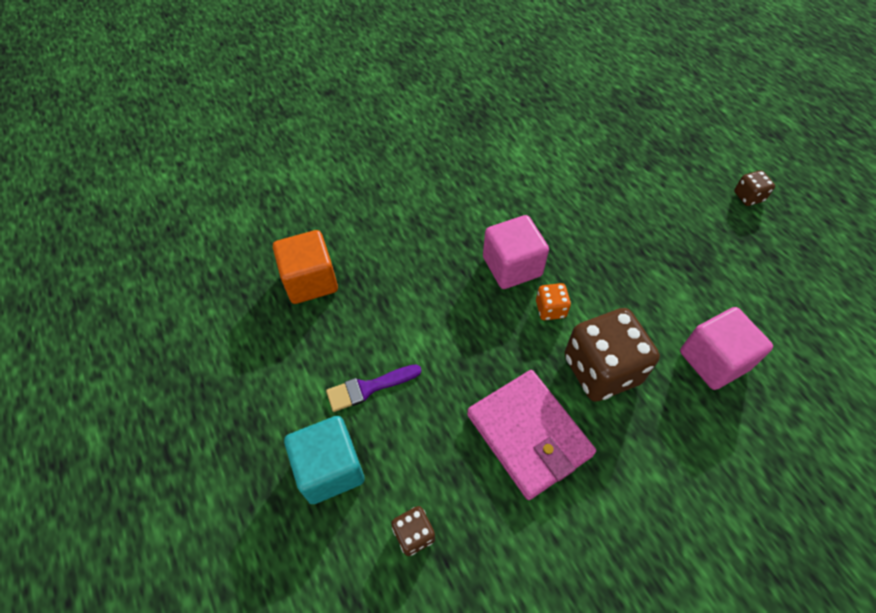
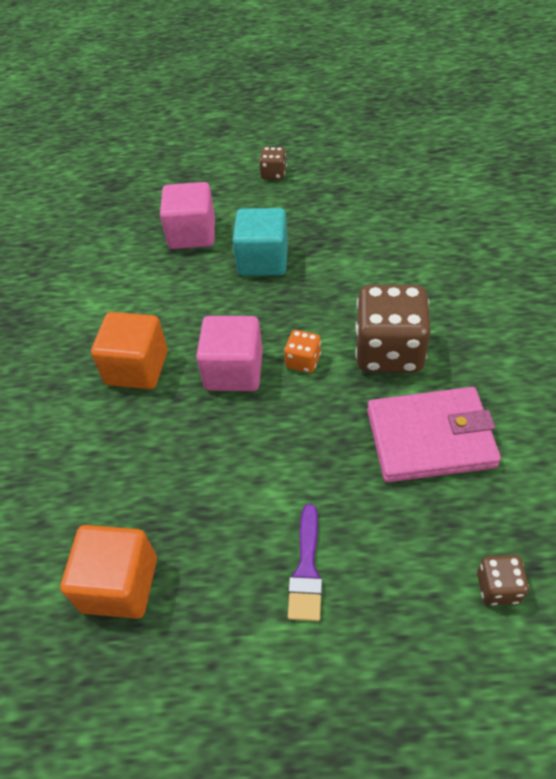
camera: 60 degrees left, 5 degrees down
(330, 469) = (390, 651): turquoise cube -> turquoise cube (263, 260)
(478, 206) = (137, 368): none -> orange cube
(713, 360) = (418, 272): pink cube -> pink cube (192, 234)

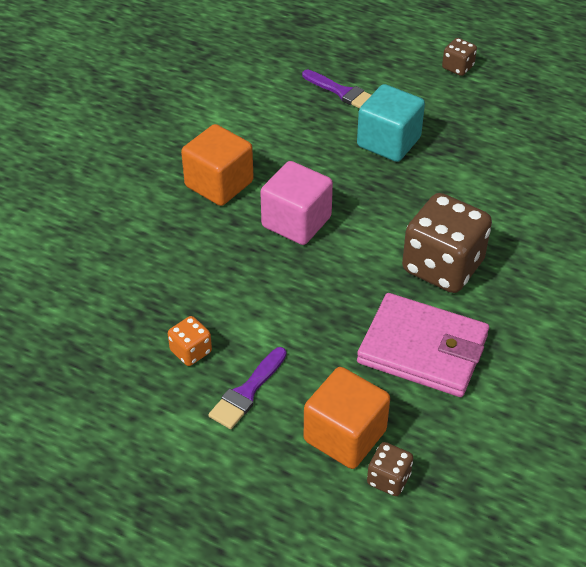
camera: 25 degrees right, 5 degrees down
(120, 584) = (103, 333): orange cube -> orange cube (345, 435)
(192, 234) = (342, 92): pink cube -> purple brush
(303, 361) = (360, 240): orange dice -> orange dice (191, 351)

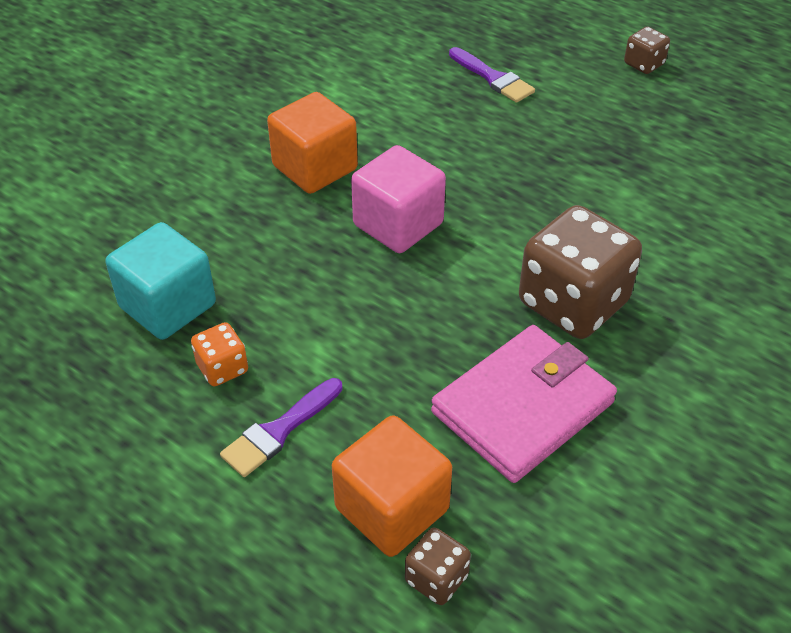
camera: 10 degrees right, 0 degrees up
(388, 142) = (537, 142): turquoise cube -> turquoise cube (168, 306)
(422, 349) = (522, 407): pink wallet -> pink wallet turned 75 degrees counterclockwise

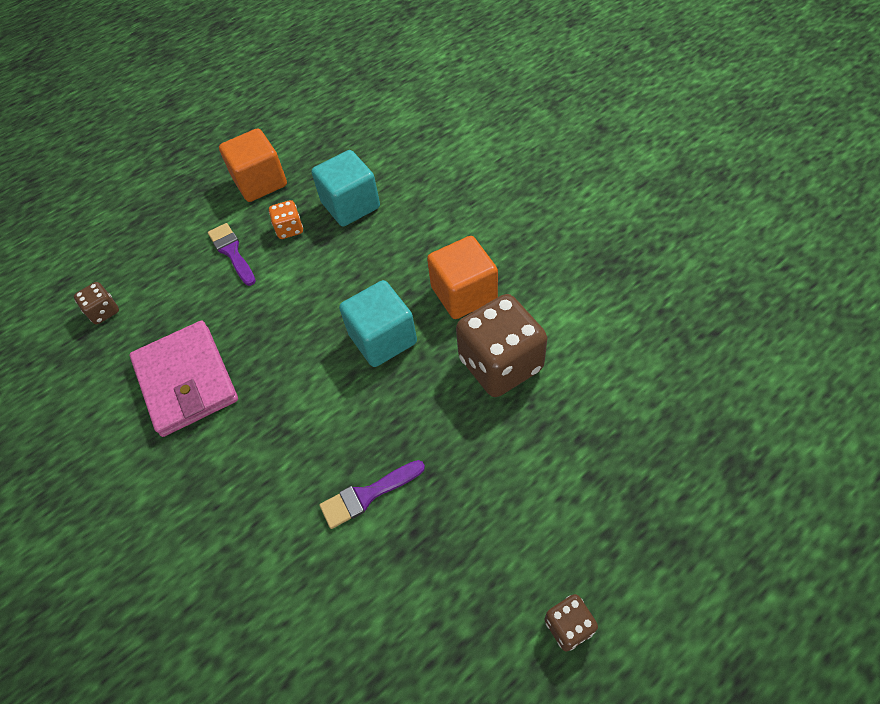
camera: 110 degrees right, 10 degrees up
(392, 509) = (155, 298): orange cube -> orange cube (260, 182)
(398, 224) = (382, 338): pink cube -> turquoise cube
(493, 78) = (565, 454): purple brush -> purple brush (367, 495)
(573, 303) = (258, 439): brown dice -> brown dice (500, 364)

